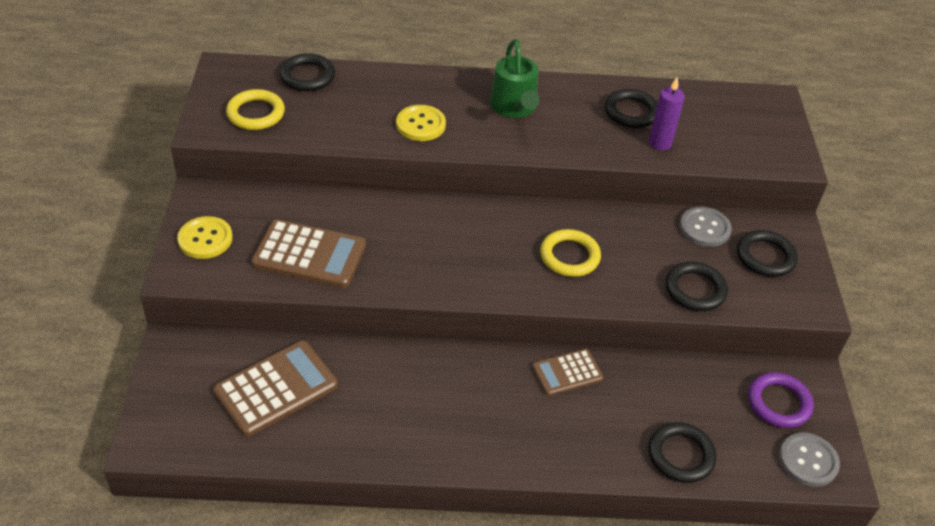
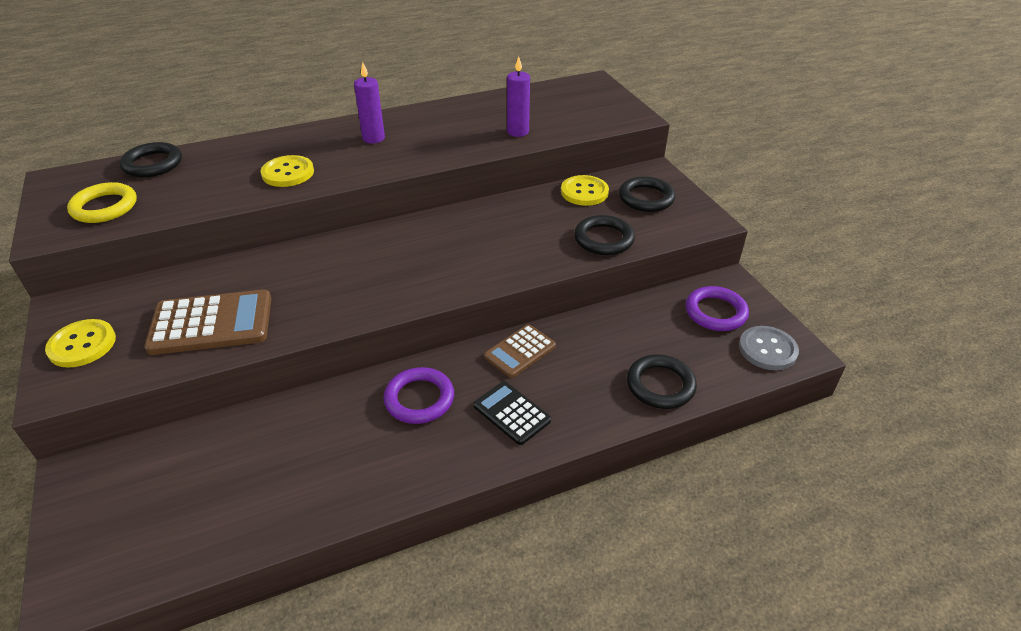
camera: 20 degrees left, 5 degrees down
(276, 388) = (219, 473): brown calculator -> none
(458, 385) = (419, 399): none -> purple ring
(514, 107) = (373, 138): green watering can -> purple candle
(532, 429) = (511, 413): none -> black calculator
(569, 256) = (479, 247): yellow ring -> none
(631, 112) = (481, 117): black ring -> none
(704, 228) = (584, 192): grey button -> yellow button

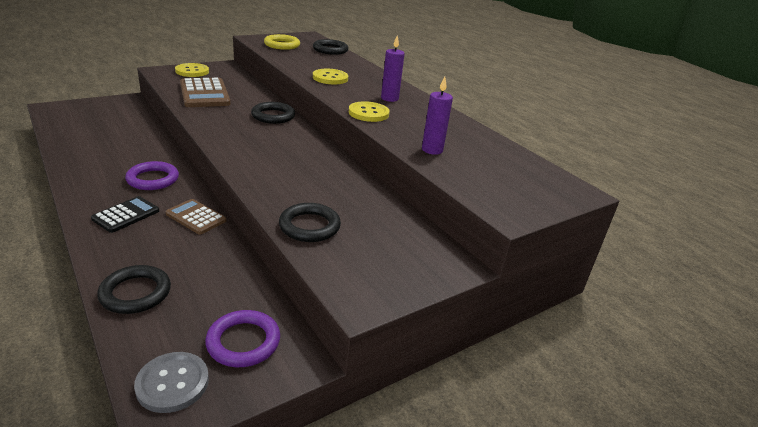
camera: 75 degrees right, 10 degrees down
(584, 192) = (392, 217): yellow button -> yellow button (368, 113)
(646, 198) = (395, 256): black ring -> black ring (273, 116)

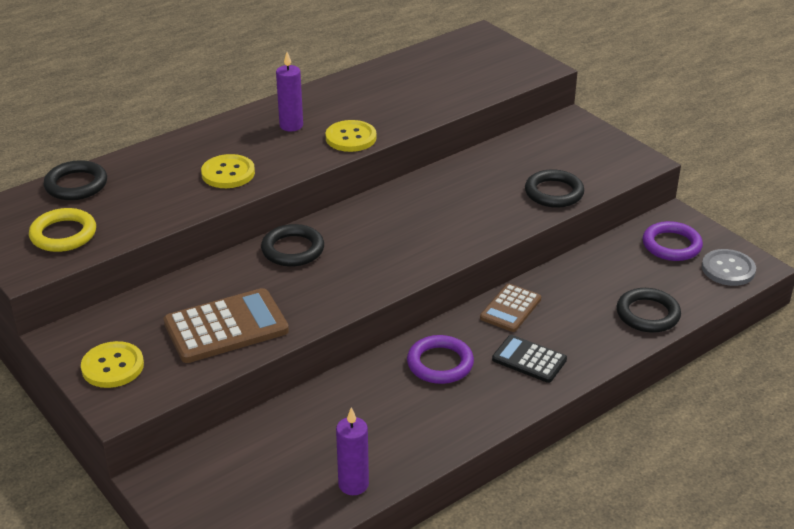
camera: 90 degrees left, 5 degrees up
(432, 150) = (434, 99): purple candle -> purple candle (353, 484)

